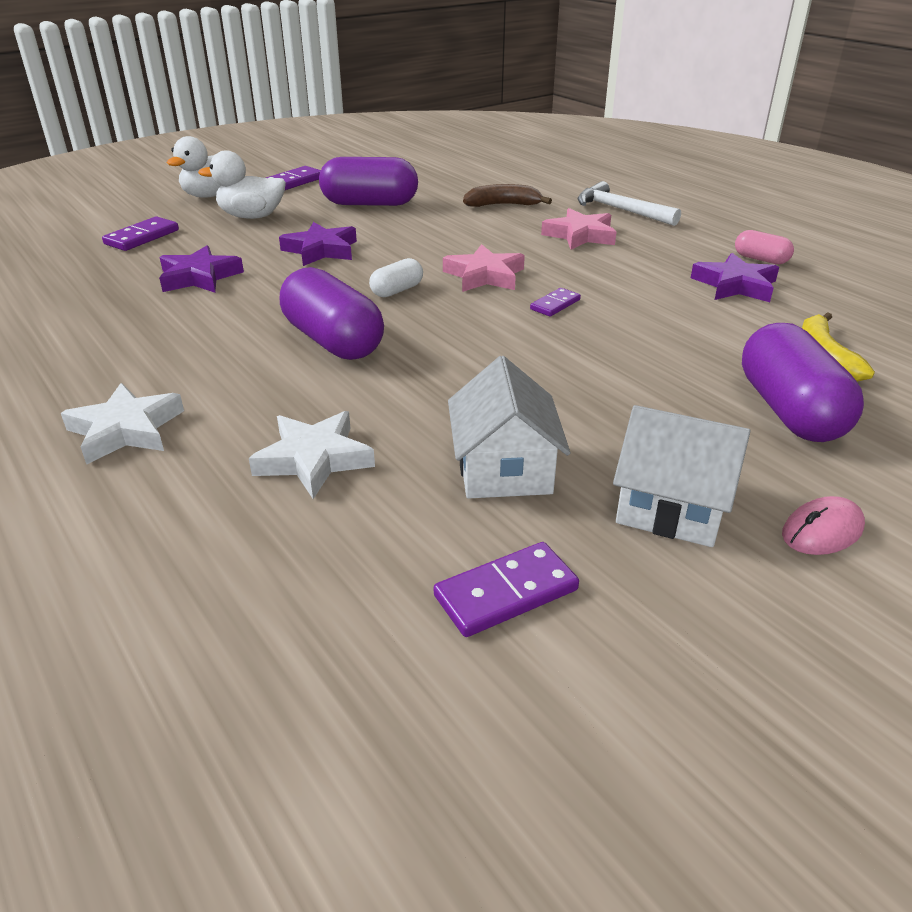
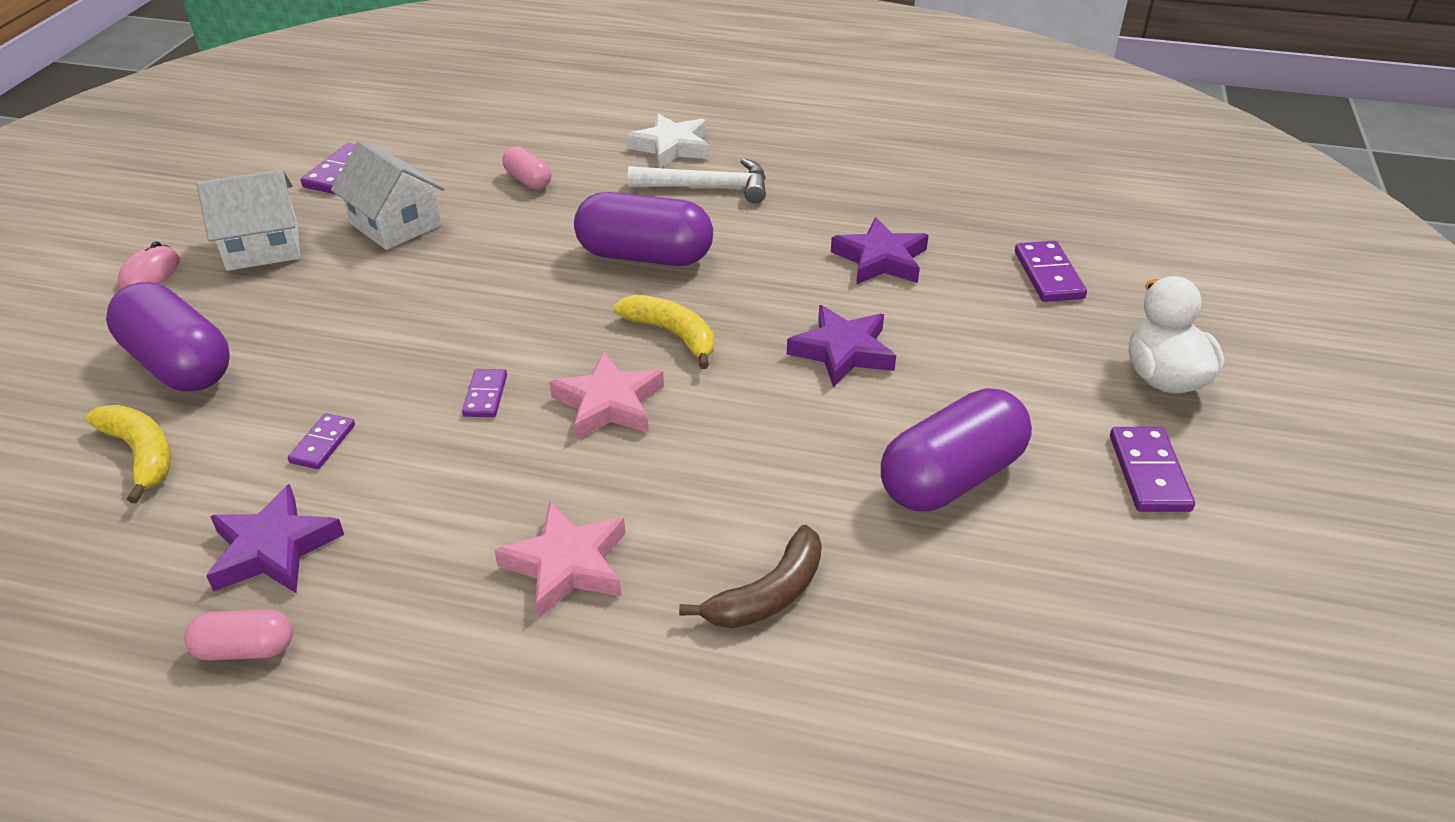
camera: 140 degrees right, 5 degrees up
(252, 216) = (1026, 365): white duck -> none
(314, 459) = (528, 180): white star -> pink capsule
(397, 290) = (672, 334): white capsule -> yellow banana
(621, 210) = (560, 699): white hammer -> white hammer (707, 187)
(683, 318) = (323, 444): none -> purple domino

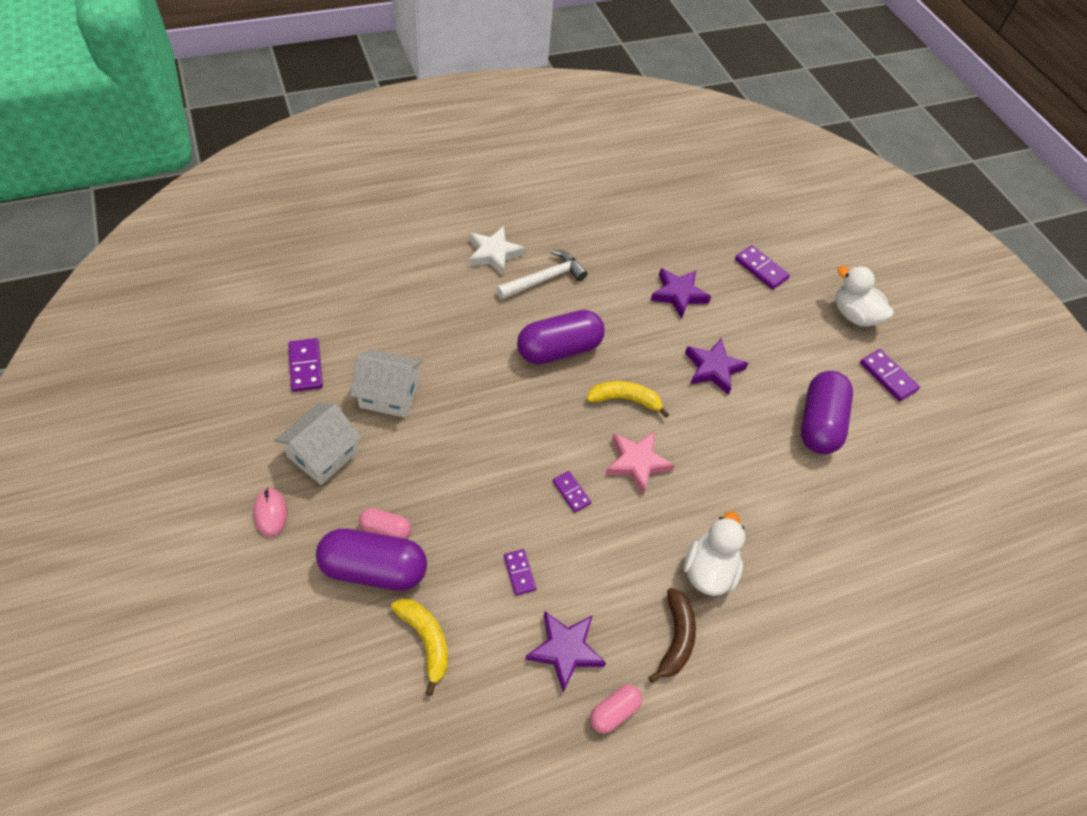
camera: 40 degrees left, 15 degrees up
(141, 454) = (426, 640): yellow banana -> yellow banana turned 45 degrees clockwise
(528, 180) = (435, 320): pink capsule -> pink capsule (386, 529)
(567, 564) = (708, 570): pink star -> white duck
(769, 594) = (802, 532): brown banana -> brown banana (675, 638)

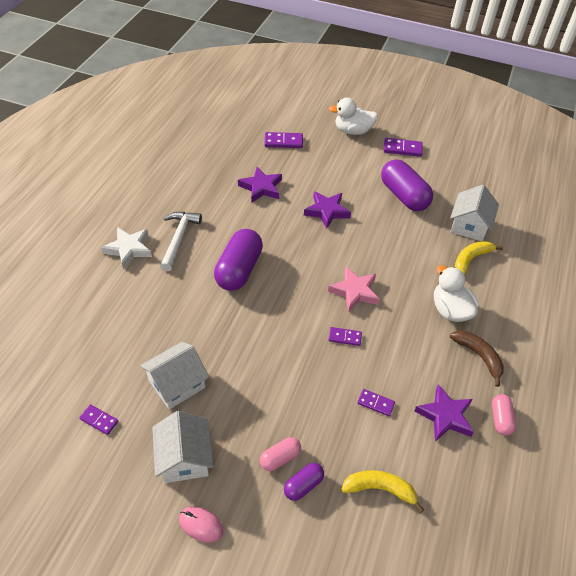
camera: 45 degrees left, 5 degrees down
(305, 366) = (99, 420): purple domino -> purple domino, size x0.65
(374, 568) = (303, 485): purple capsule -> purple capsule, size x0.50
(625, 399) = (307, 265): yellow banana -> yellow banana (470, 259)
(853, 515) = (469, 225): none -> white house

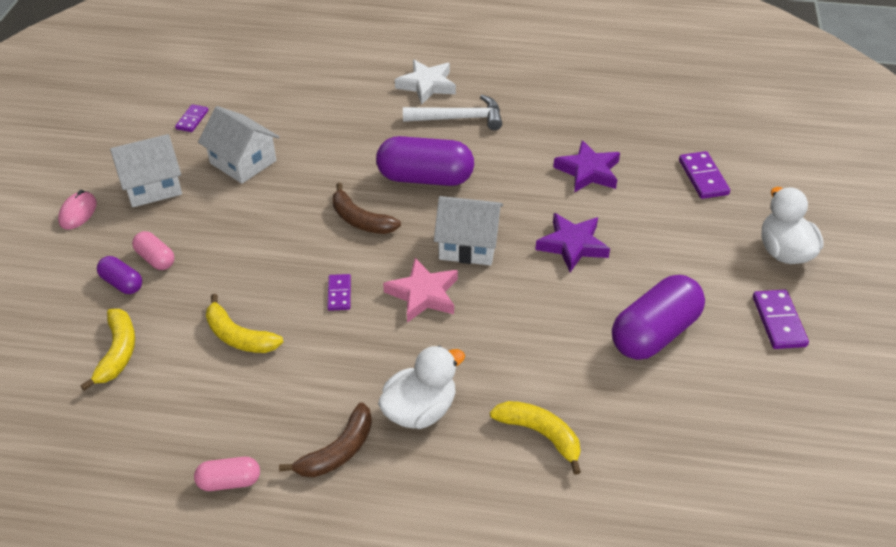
camera: 80 degrees right, 5 degrees down
(273, 314) = (360, 220): none -> brown banana
(376, 403) = (239, 336): purple domino -> yellow banana
(445, 416) = (227, 413): purple star -> none
(469, 225) = (624, 429): white house -> white house (468, 245)

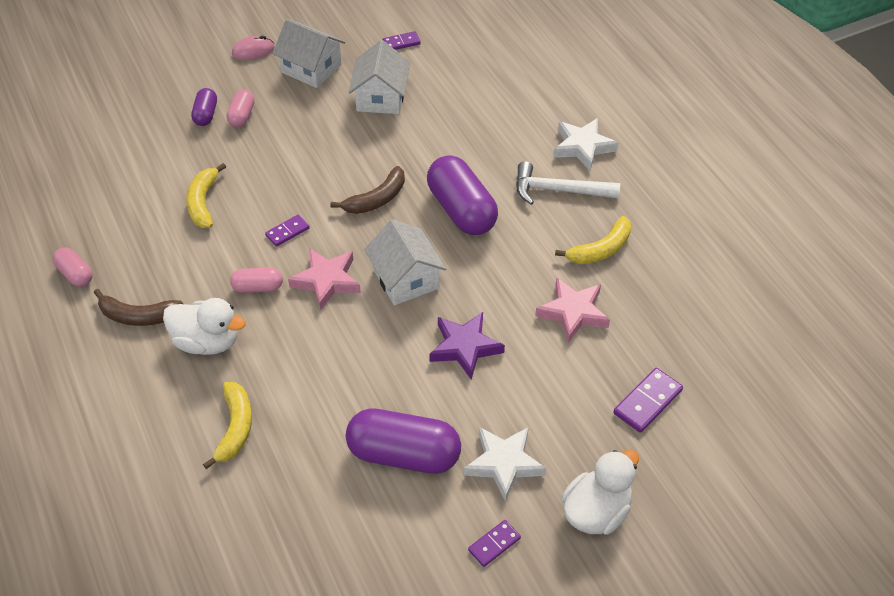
camera: 55 degrees right, 5 degrees up
(118, 352) = (144, 152): yellow banana -> yellow banana (601, 249)
(360, 220) = (376, 199): brown banana -> brown banana turned 135 degrees counterclockwise
(386, 344) = (258, 287): none -> pink capsule
(459, 118) = (559, 190): white hammer -> white hammer turned 135 degrees clockwise
(588, 171) = (573, 312): purple star -> pink star
(705, 279) = (504, 464): none -> white star
(779, 321) = (494, 544): purple domino -> purple domino, size x0.65

